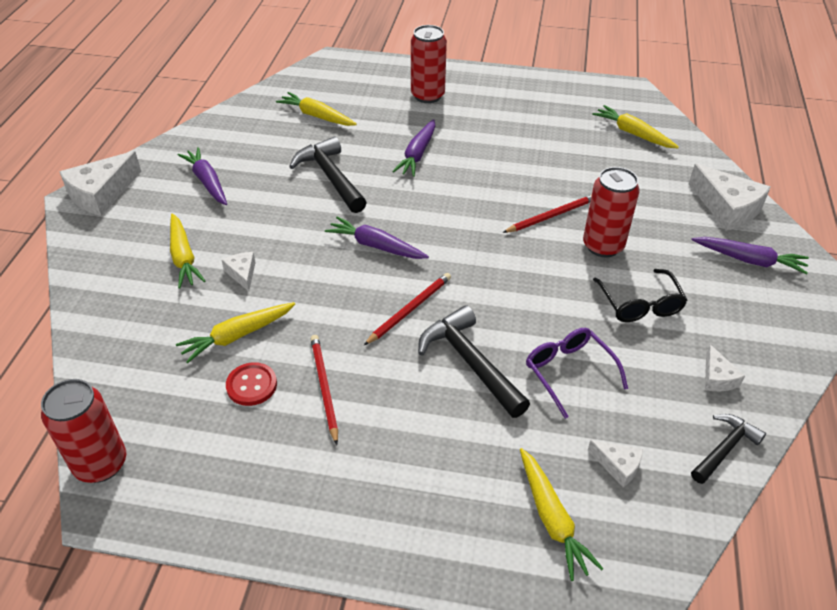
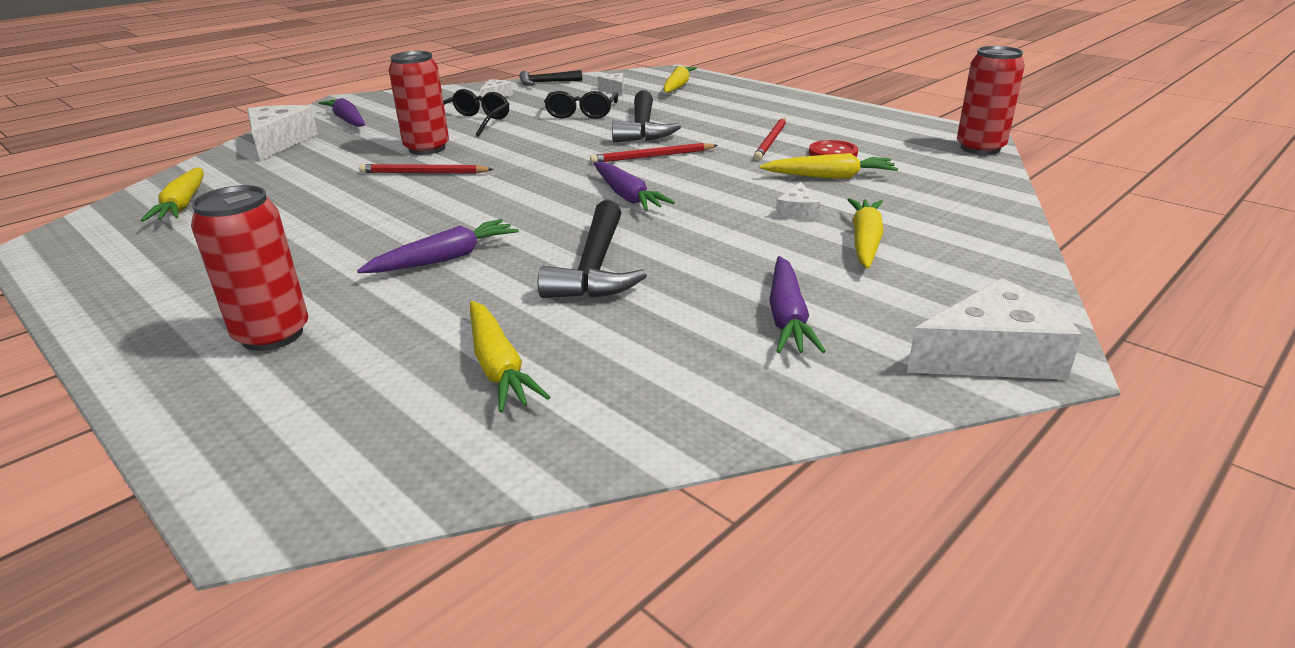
camera: 145 degrees left, 15 degrees down
(569, 372) = (581, 113): purple glasses -> black glasses

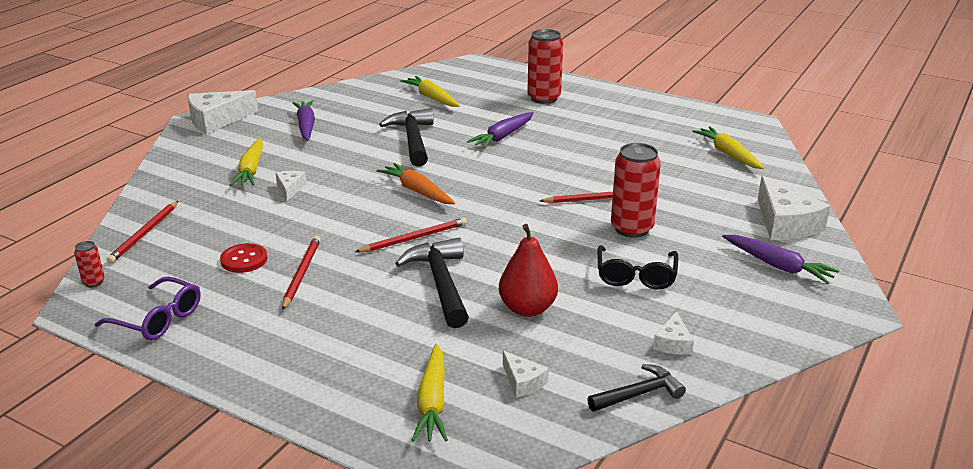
camera: 165 degrees right, 0 degrees up
(581, 113) = (527, 309): black glasses -> red pear
(627, 196) = (417, 191): purple carrot -> orange carrot
(830, 177) = (256, 227): yellow carrot -> none
(893, 125) = (158, 319): none -> purple glasses
(964, 180) = (144, 234): none -> red pencil
(980, 148) = (94, 282): red can -> red can, size x0.46

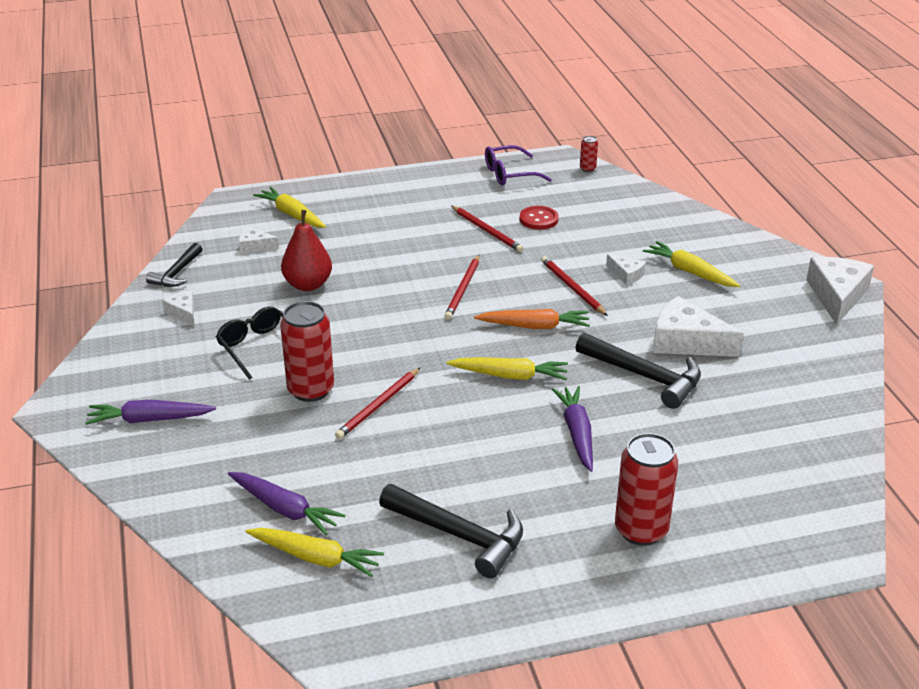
camera: 135 degrees right, 5 degrees up
(144, 234) = (633, 200): red pencil -> red pencil (572, 288)
(306, 126) = (759, 334): purple carrot -> purple carrot (284, 509)
(432, 98) = (746, 447): yellow carrot -> yellow carrot (510, 376)
(441, 283) = (389, 270): black hammer -> black hammer (459, 535)
(785, 223) = (174, 476): white cheese -> white cheese (686, 341)

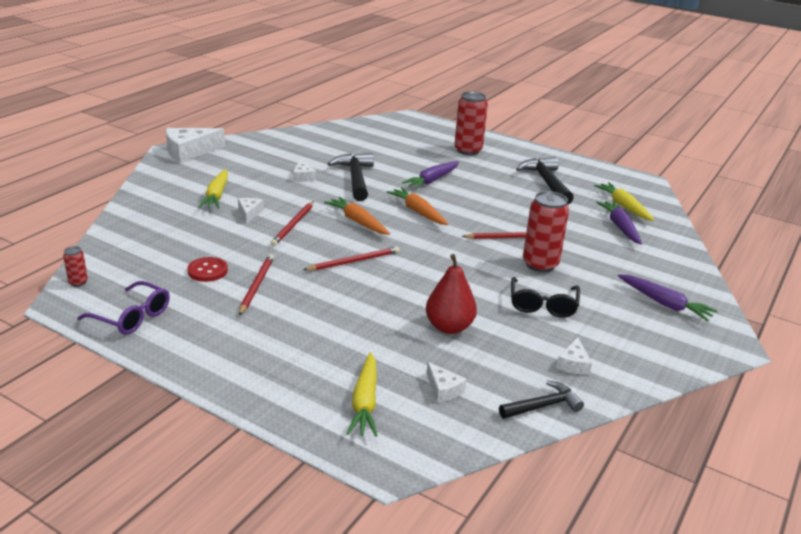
camera: 135 degrees left, 5 degrees down
(510, 376) = (418, 212): yellow carrot -> orange carrot
(686, 341) = (303, 177): white cheese -> white cheese, size x0.51

